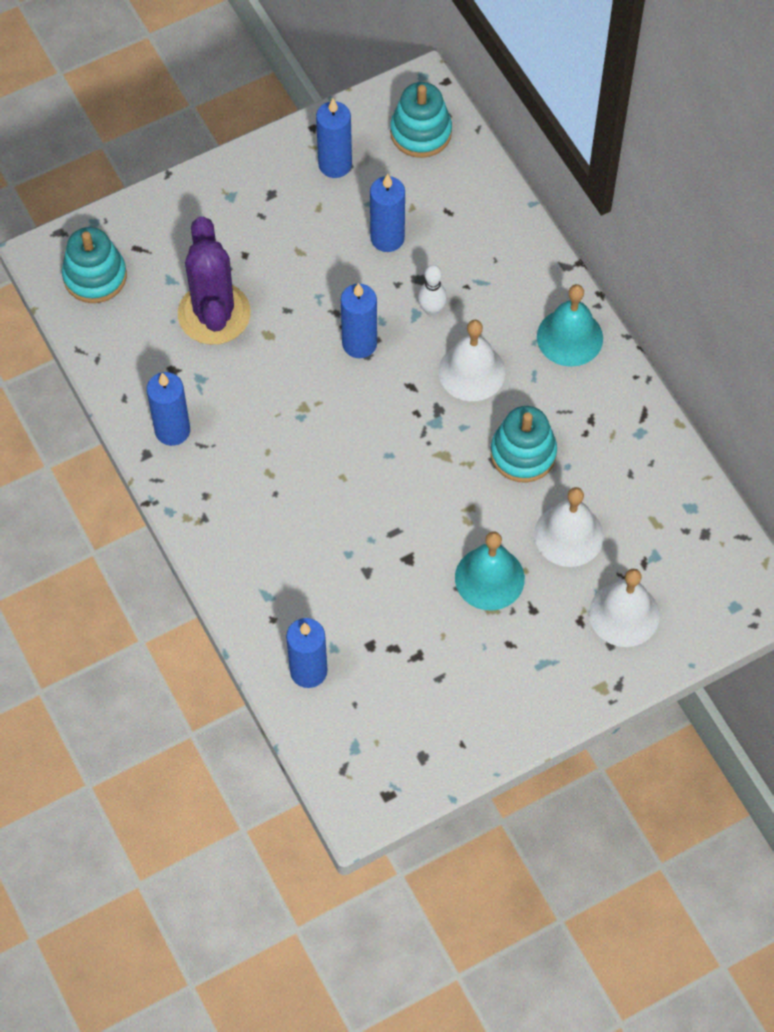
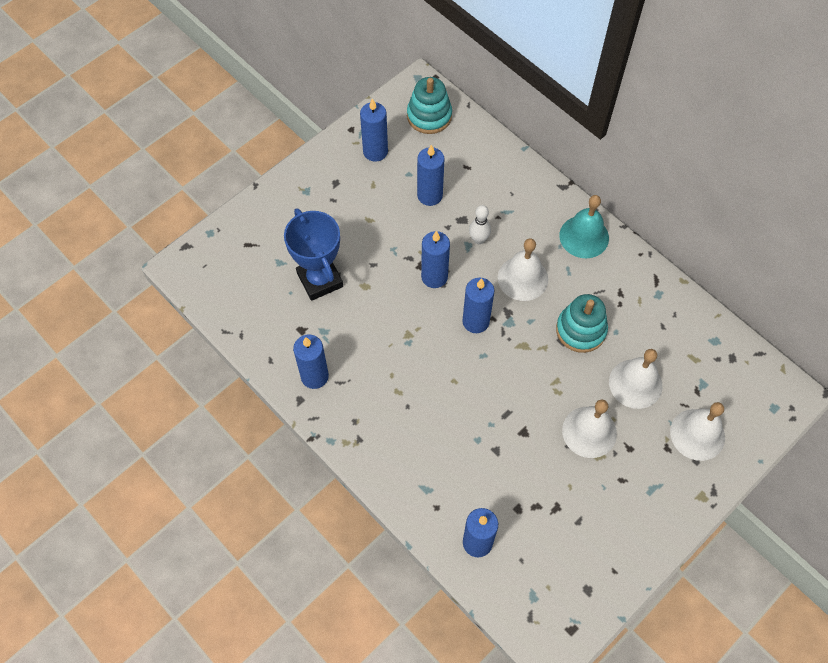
camera: 15 degrees left, 0 degrees up
(95, 276) = (222, 273): turquoise stacking toy -> none
(214, 314) = (320, 280): purple cactus -> blue trophy
(393, 411) = (475, 321): none -> blue candle
(489, 578) = (589, 432): turquoise bell -> white bell

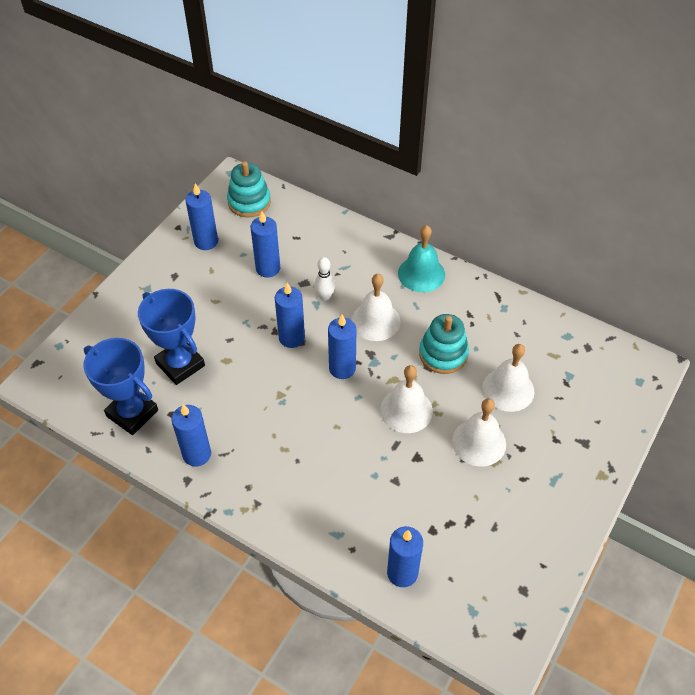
camera: 15 degrees left, 10 degrees down
(264, 320) = (132, 413): none -> blue trophy
(697, 434) = (579, 420): white bell -> white bell (406, 410)

